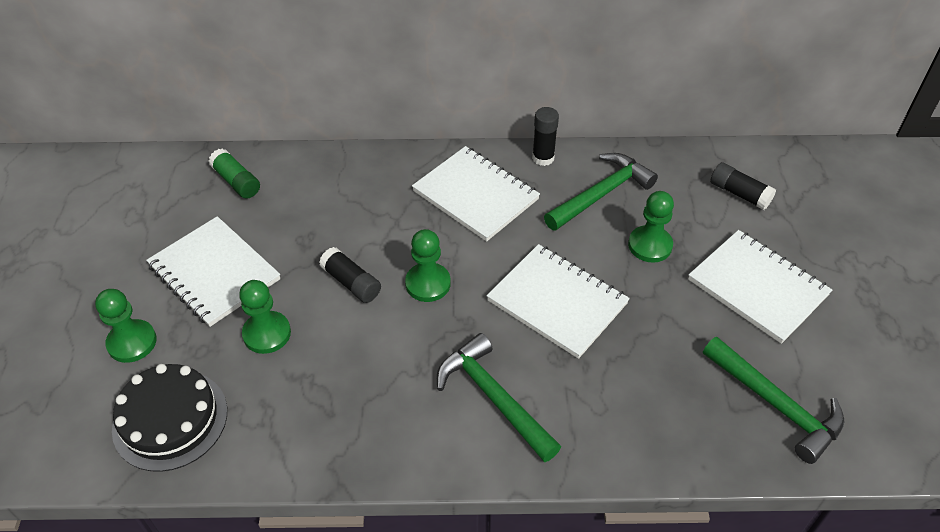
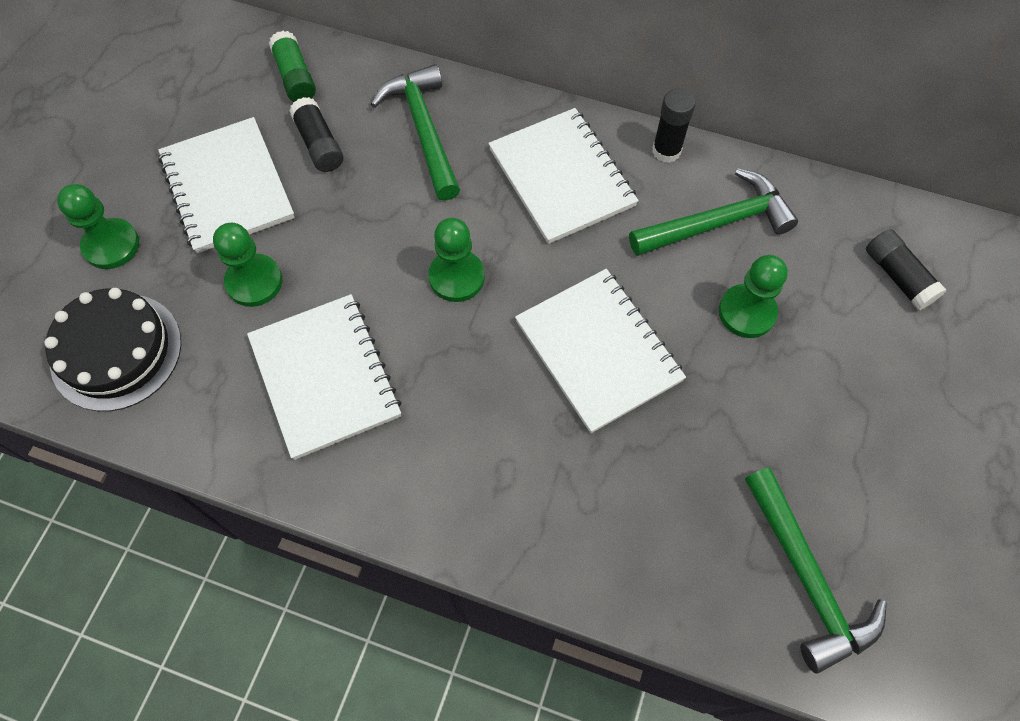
camera: 20 degrees right, 15 degrees up
(351, 283) = (371, 248): black glue stick -> black glue stick (319, 144)
(494, 397) = (471, 448): green hammer -> green hammer (424, 130)
(758, 287) = (859, 414): white notebook -> white notebook (325, 377)

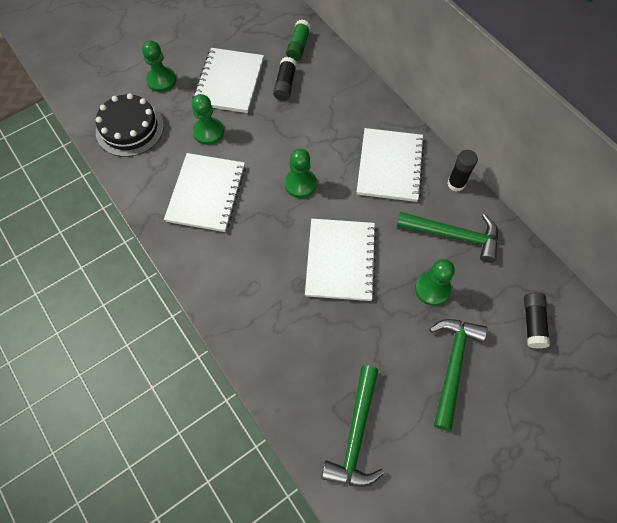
camera: 35 degrees right, 0 degrees up
(424, 130) = (339, 105): green hammer -> green hammer (453, 366)

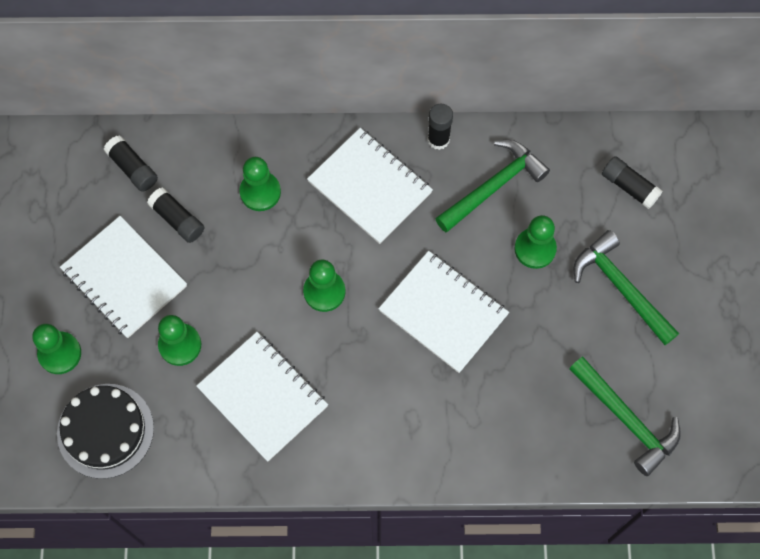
camera: 55 degrees left, 5 degrees up
(298, 46) = (133, 168): green glue stick -> black glue stick
(336, 113) = (260, 192): none -> green pawn

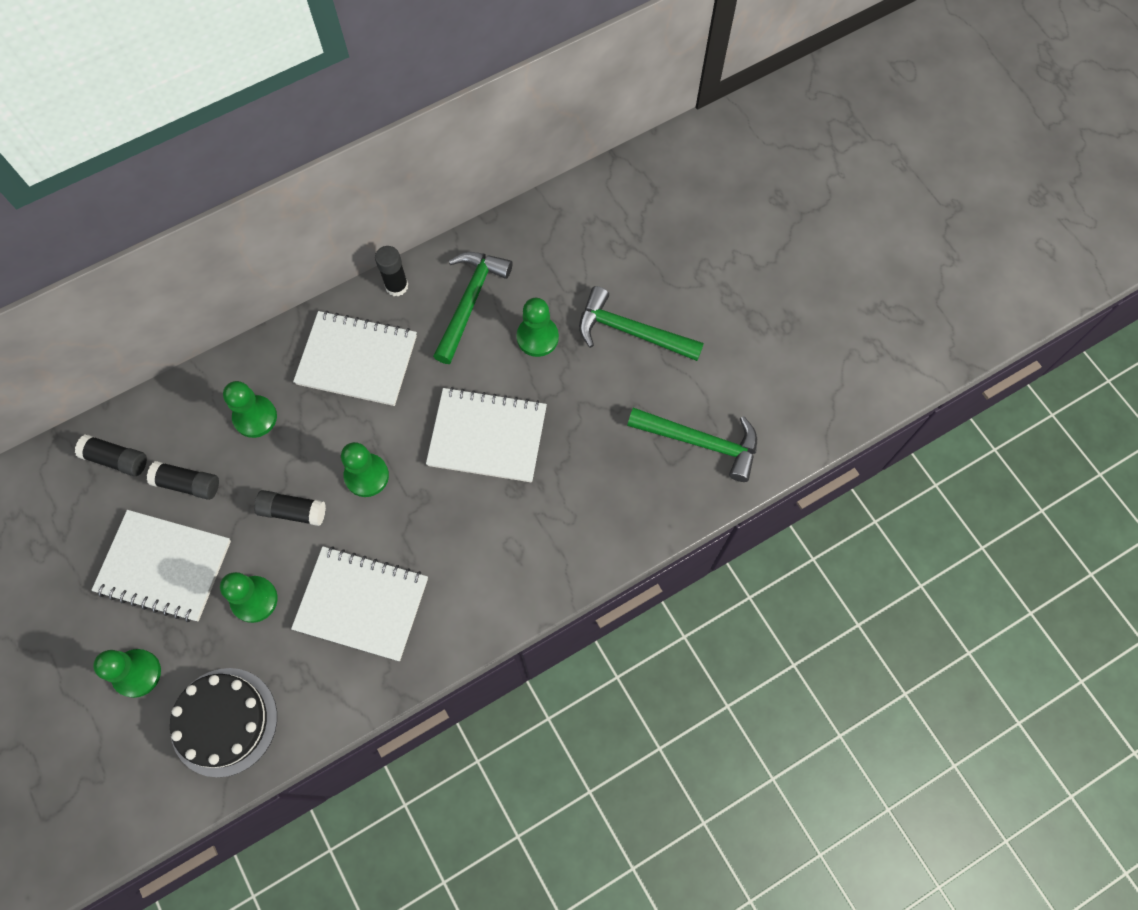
camera: 30 degrees left, 0 degrees up
(629, 186) = (589, 242): black glue stick -> black glue stick (293, 511)

